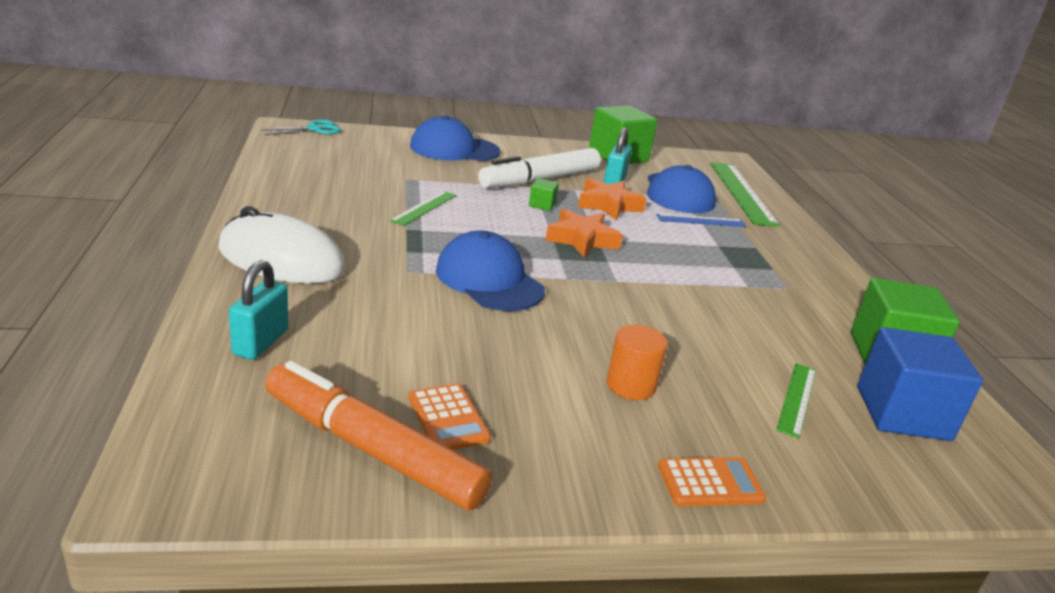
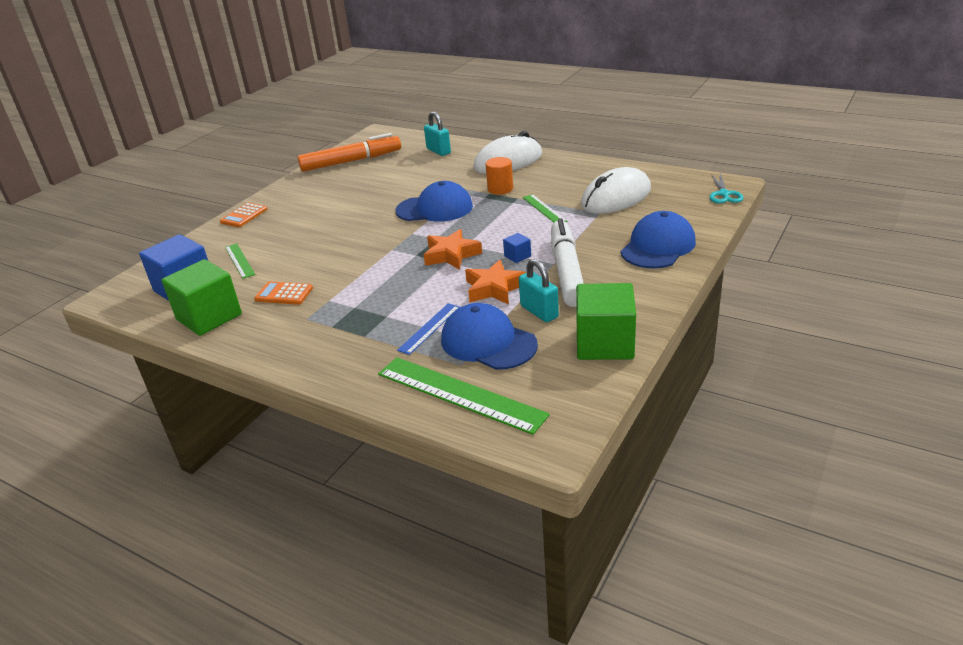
camera: 135 degrees right, 5 degrees up
(360, 174) = (616, 197): none -> white mouse
(448, 418) = (347, 176): orange calculator -> orange calculator (284, 294)
(542, 205) = (517, 256): green cube -> blue cube
(631, 385) = (310, 219): orange cylinder -> orange cylinder (500, 189)

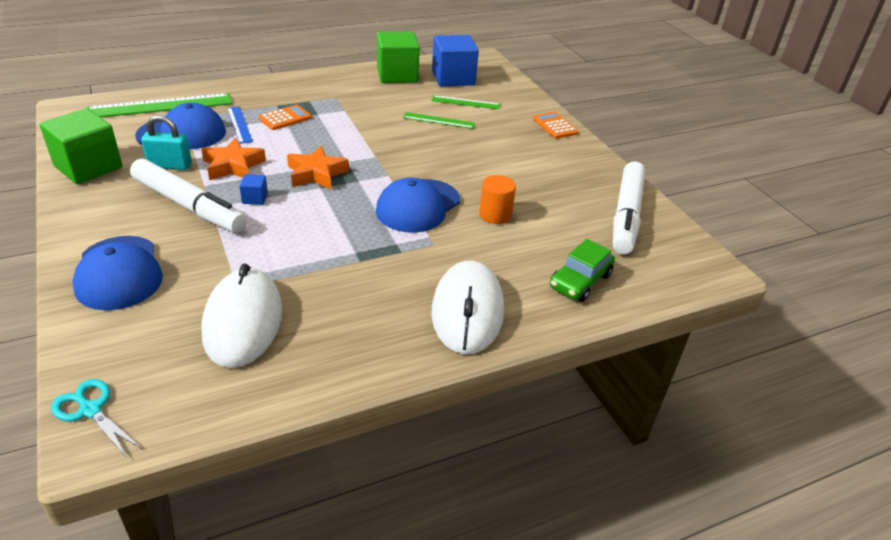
camera: 120 degrees right, 5 degrees up
(284, 294) = (382, 100): orange calculator -> orange calculator (285, 118)
(351, 161) = (626, 215): orange marker -> white marker
(438, 151) = (580, 281): turquoise padlock -> green car
(500, 189) = (399, 262): orange cylinder -> orange cylinder (495, 215)
(544, 209) = (306, 260): green ruler -> green ruler (439, 120)

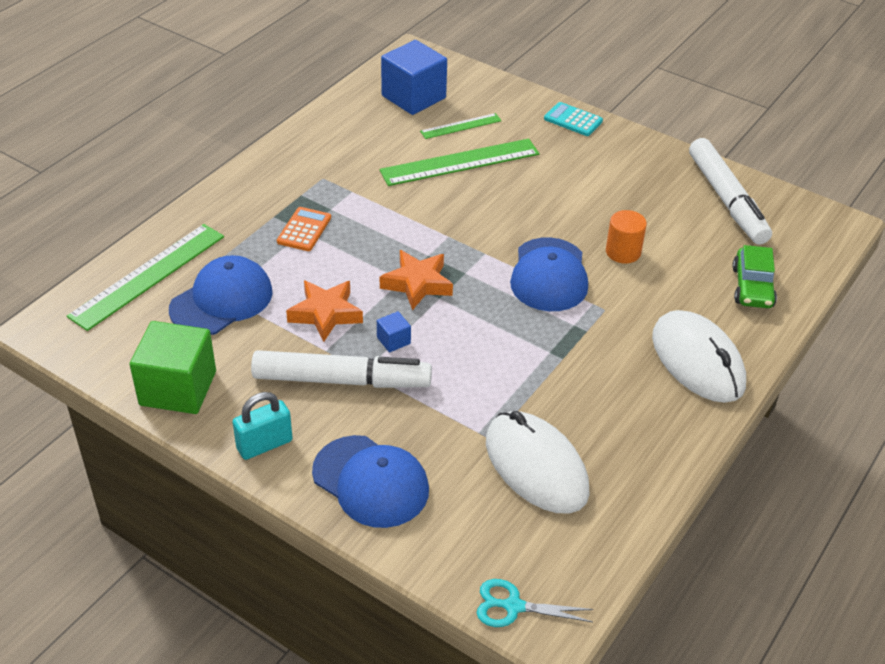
camera: 30 degrees left, 5 degrees up
(170, 165) = (261, 345): turquoise padlock -> turquoise padlock (264, 444)
(239, 124) = (267, 260): blue ruler -> none
(397, 75) = (351, 117): green cube -> none
(439, 120) = (460, 162): green ruler -> green ruler, size x1.87
(554, 126) = (573, 120): orange calculator -> turquoise calculator

